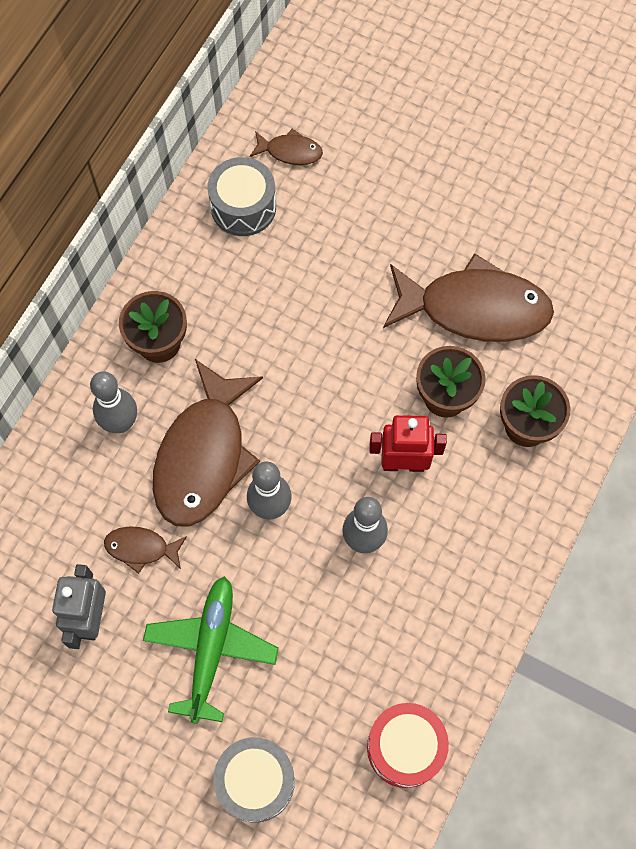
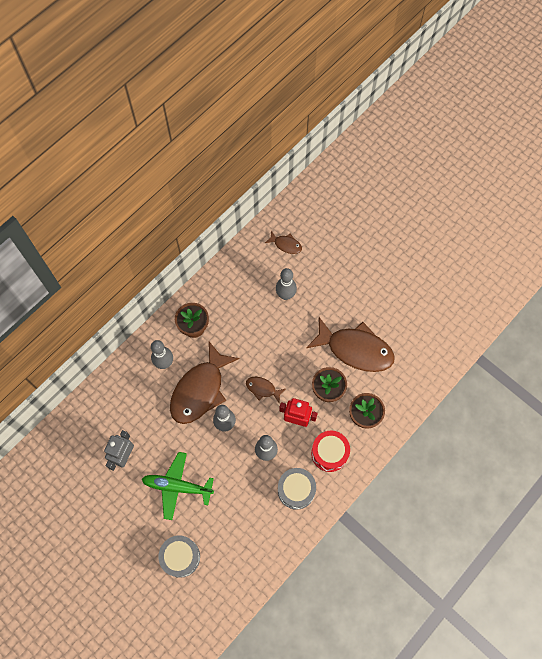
camera: 15 degrees right, 0 degrees up
(141, 548) = (157, 428): brown fish -> brown fish (262, 389)
(211, 649) = (177, 486): green plane -> green plane turned 105 degrees counterclockwise
(243, 207) = (254, 268): grey drum -> grey drum (296, 490)
(316, 242) = (285, 295): none -> grey bowling pin
(405, 747) = (257, 561): red drum -> red drum (329, 453)

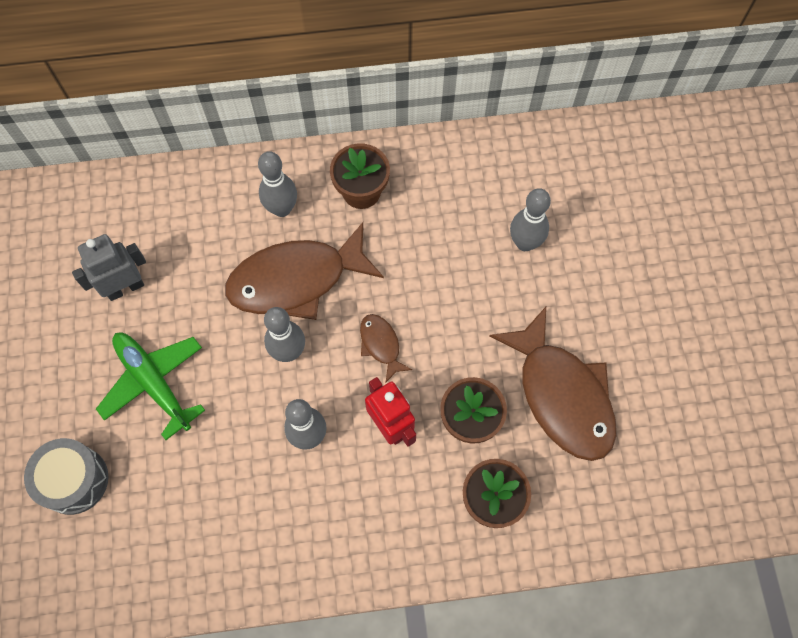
camera: 40 degrees right, 0 degrees up
(286, 245) = (585, 175): brown fish -> none
(296, 490) = (303, 523): grey drum -> none
(329, 453) = (395, 511): red drum -> none

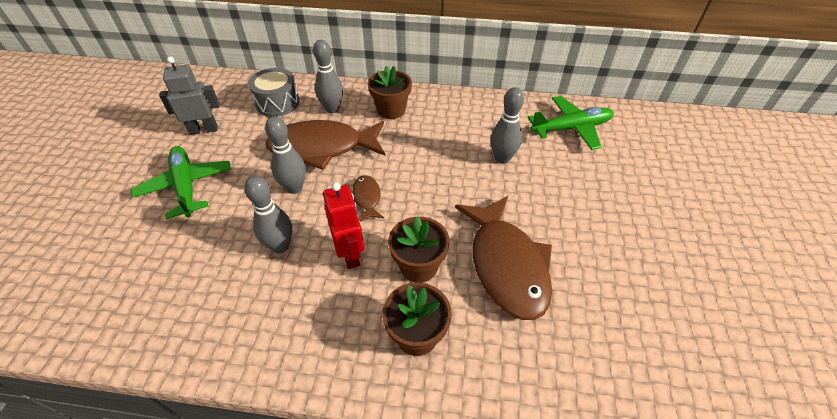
camera: 15 degrees right, 20 degrees down
(74, 480) = (86, 235): grey drum -> grey drum (277, 103)
(600, 170) = (571, 128): none -> green plane

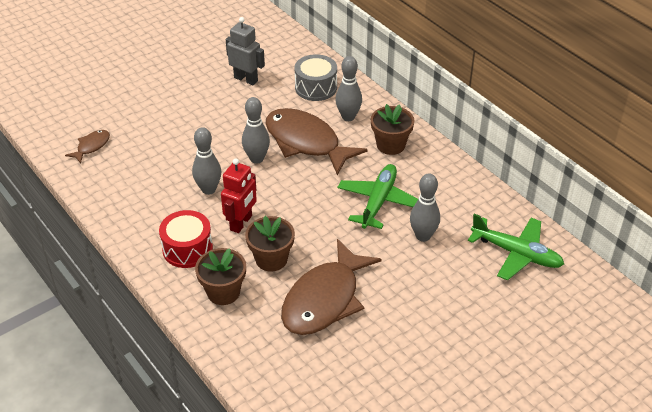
camera: 45 degrees right, 5 degrees down
(186, 186) = (196, 114): green plane -> green plane (378, 201)
(328, 321) = (187, 249): none -> red drum
(366, 198) = (292, 196): brown fish -> brown fish (91, 146)

